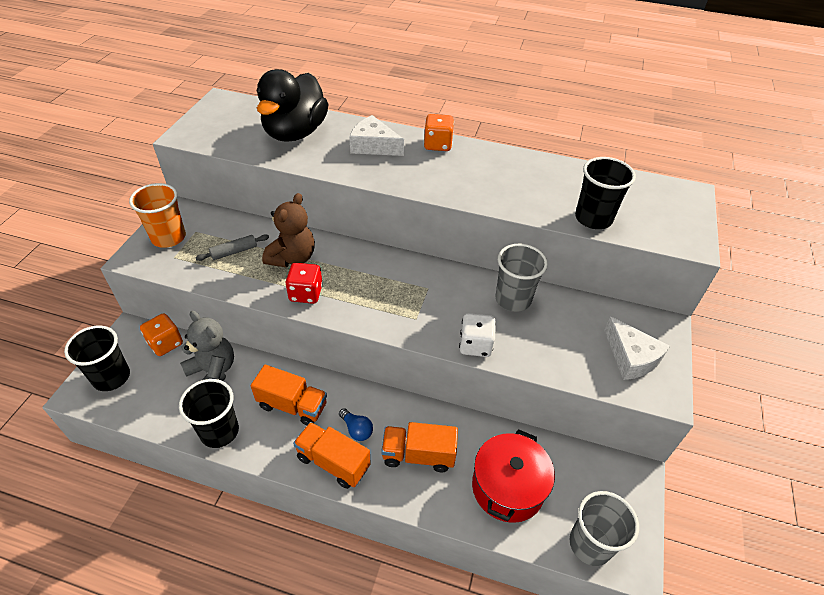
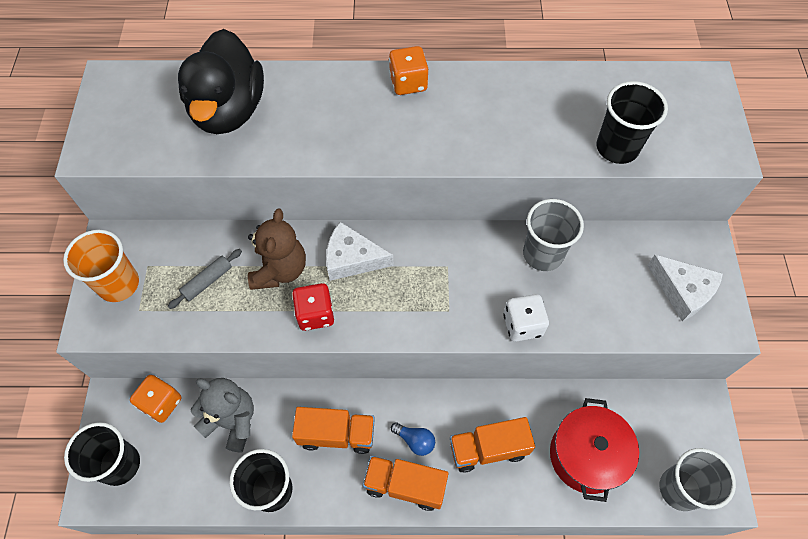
camera: 15 degrees left, 15 degrees up
(373, 146) = (333, 105): white cheese -> white cheese (352, 259)

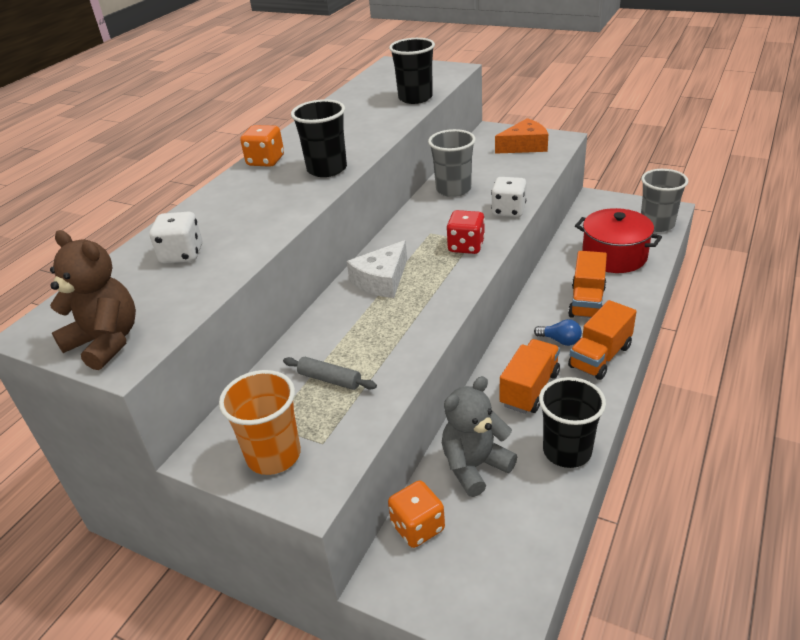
camera: 60 degrees left, 25 degrees down
(119, 464) = (475, 588): black cup -> black cup (327, 169)
(207, 281) = (329, 379): grey rolling pin -> grey rolling pin turned 45 degrees counterclockwise
(229, 110) = (182, 254): black duck -> white dice
(280, 270) = (357, 326): brown teddy bear -> brown teddy bear (106, 342)
(315, 314) = (423, 313): red dice -> red dice (466, 246)
(415, 441) = (560, 340): blue light bulb -> blue light bulb turned 60 degrees clockwise
(682, 291) = (524, 146): white cheese -> orange cheese

